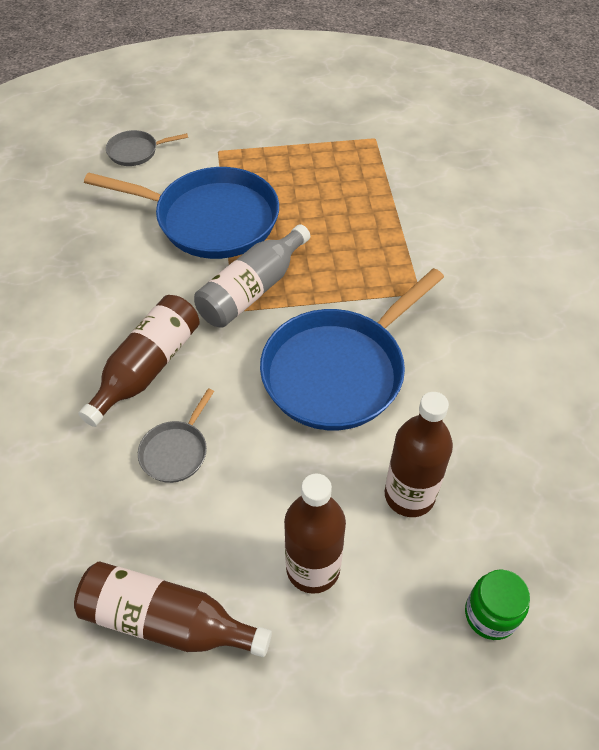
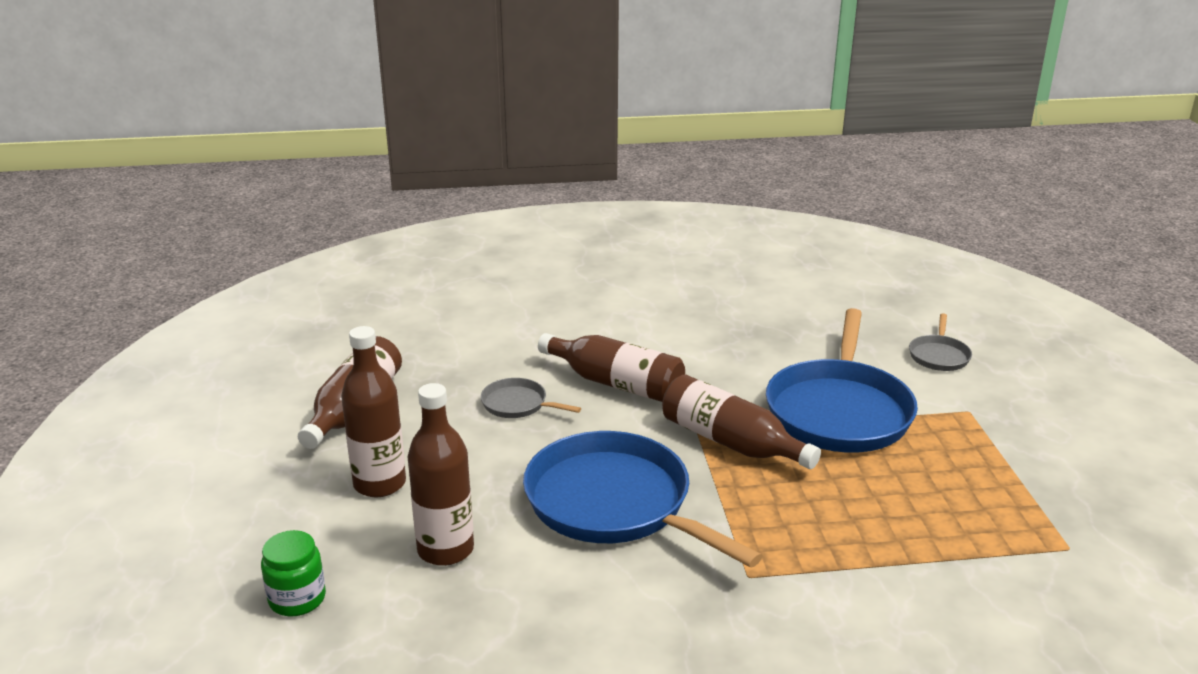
camera: 90 degrees right, 25 degrees down
(135, 152) = (939, 356): grey pan -> grey pan turned 150 degrees counterclockwise
(252, 290) = (731, 442): grey bottle -> brown bottle

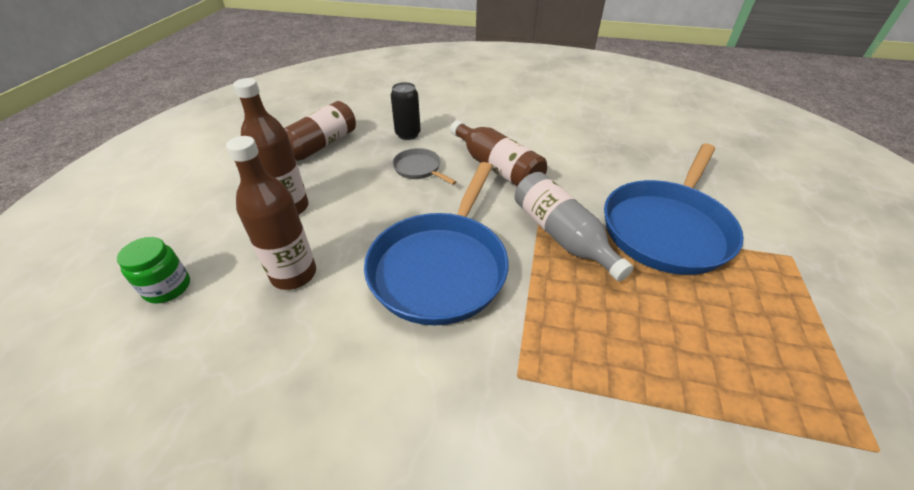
camera: 20 degrees right, 15 degrees up
(473, 365) = (408, 134): none -> black can
(614, 503) = (441, 267): blue pan -> blue pan turned 135 degrees counterclockwise
(731, 442) = (561, 236): brown bottle -> grey bottle
(939, 356) = (774, 198): grey pan -> none

